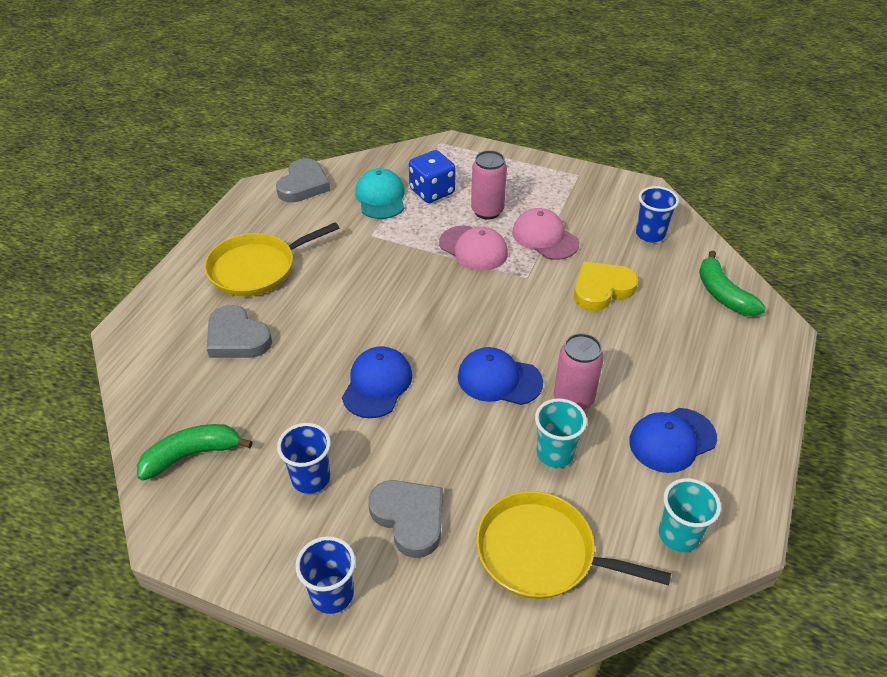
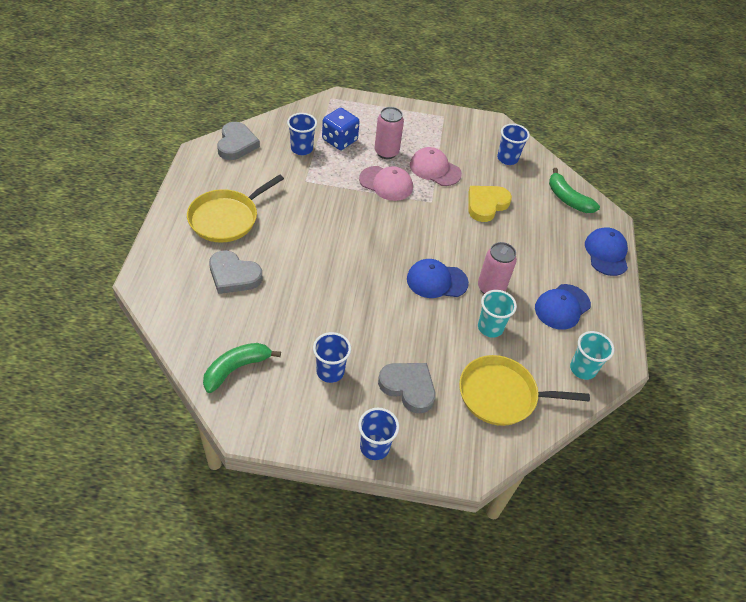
camera: 20 degrees left, 5 degrees up
(377, 384) = (352, 296): blue cap -> blue cap (606, 253)
(380, 197) = (301, 149): turquoise cap -> blue cup

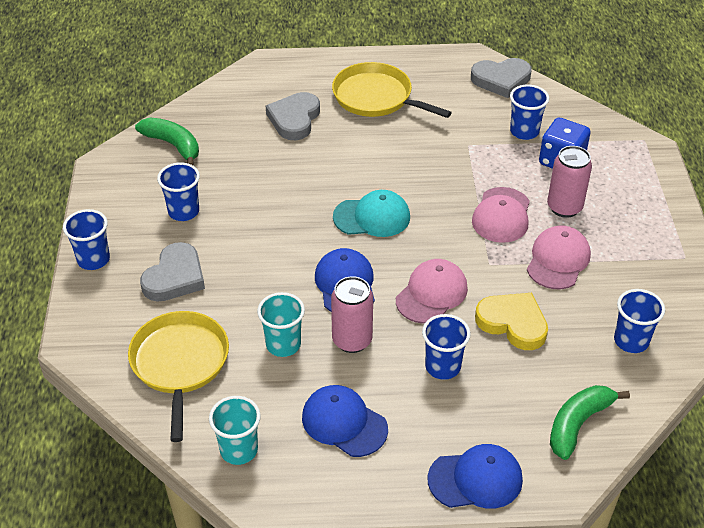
camera: 85 degrees right, 5 degrees down
(370, 251) = (372, 217): none -> turquoise cap
(454, 237) = (431, 294): none -> pink cap
(519, 247) = (443, 367): none -> blue cup

